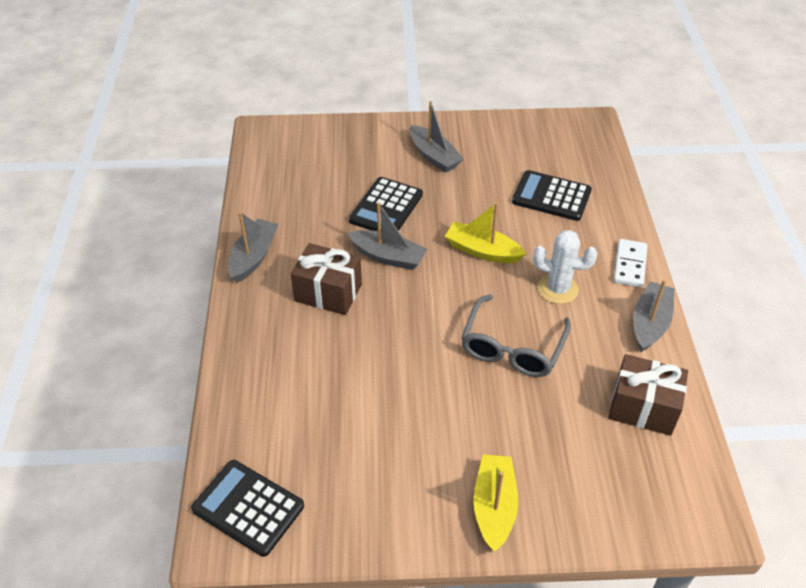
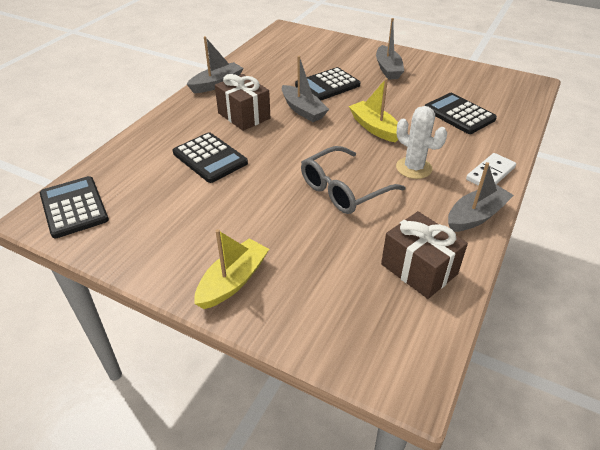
camera: 30 degrees right, 5 degrees down
(342, 370) = (210, 158): none -> black calculator

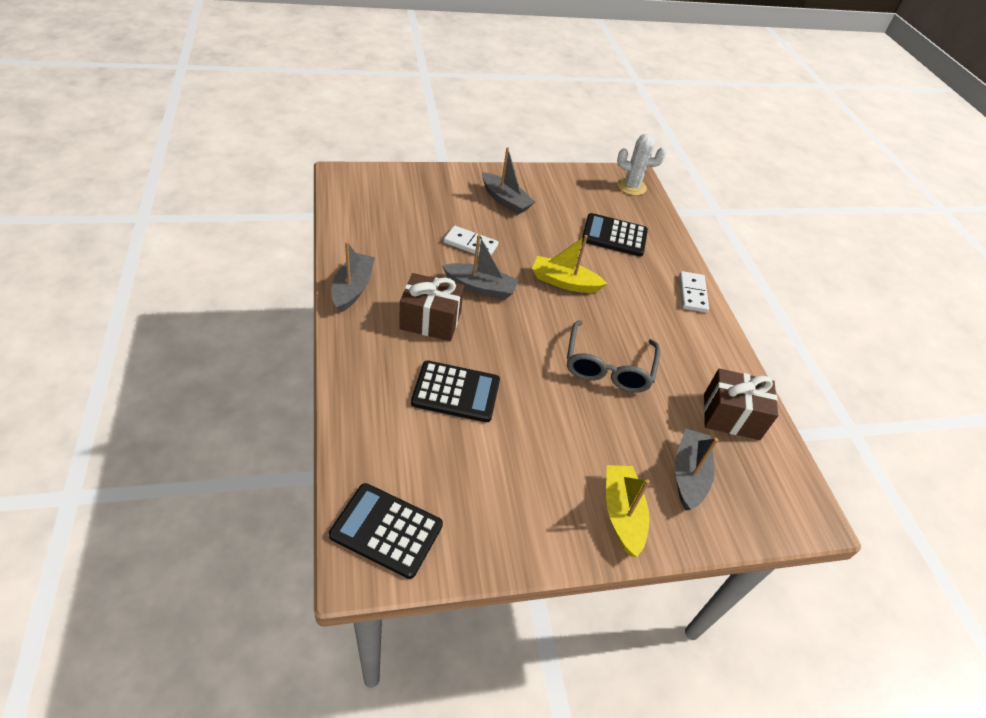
camera: 45 degrees left, 5 degrees up
(327, 85) = (470, 244): black calculator -> white domino
(414, 168) = (636, 315): white cactus -> white cactus (631, 187)
(476, 216) = (720, 343): grey boat -> grey boat (688, 475)

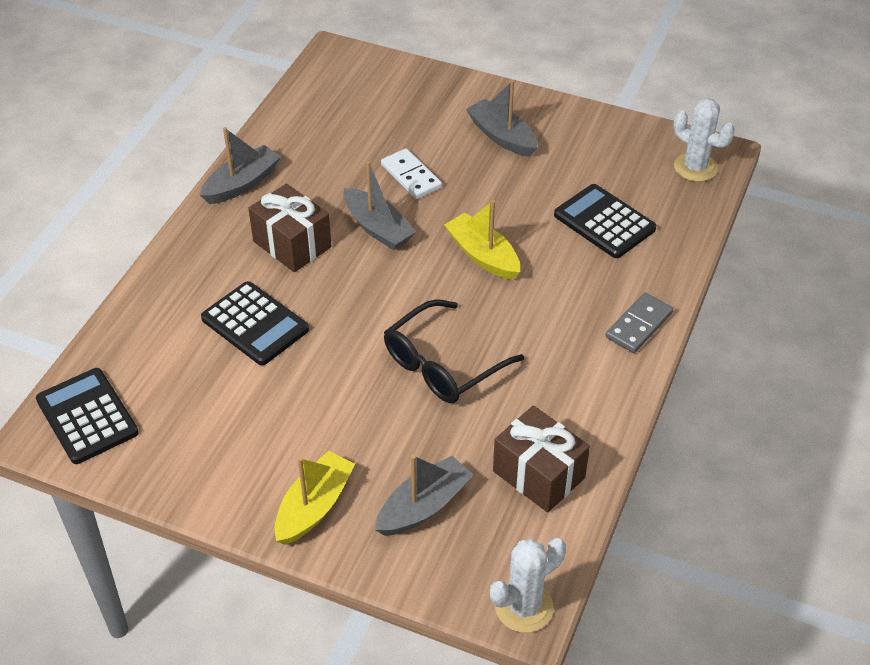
camera: 40 degrees right, 0 degrees up
(505, 200) = (502, 136): grey boat -> grey boat turned 150 degrees clockwise
(608, 367) = (443, 364): grey glasses -> black glasses
(692, 293) = (638, 325): white domino -> grey domino
(808, 514) = (524, 607): none -> white cactus

